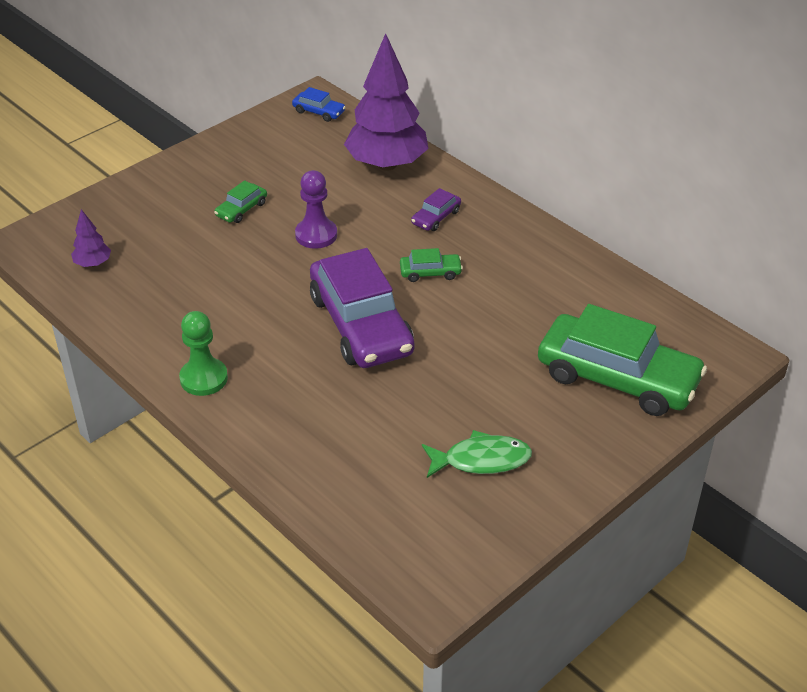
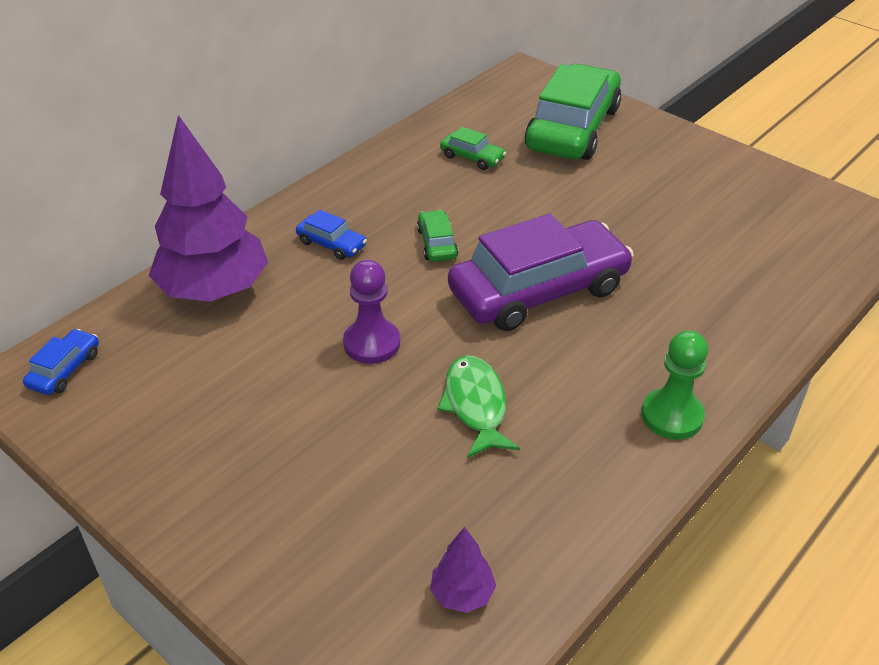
camera: 95 degrees left, 0 degrees up
(241, 209) = (314, 427): green car -> green car (472, 157)
(436, 217) = (331, 244): purple car -> blue car
(481, 460) = (708, 201): green fish -> green fish (476, 405)

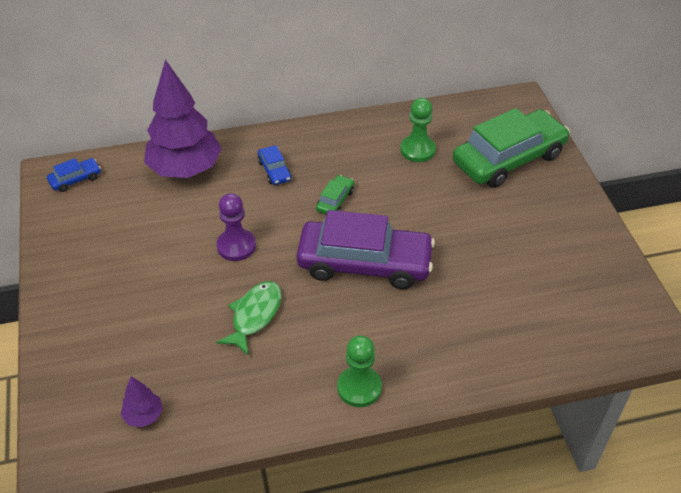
camera: 35 degrees right, 5 degrees up
(472, 157) = (417, 150): green car -> green pawn

